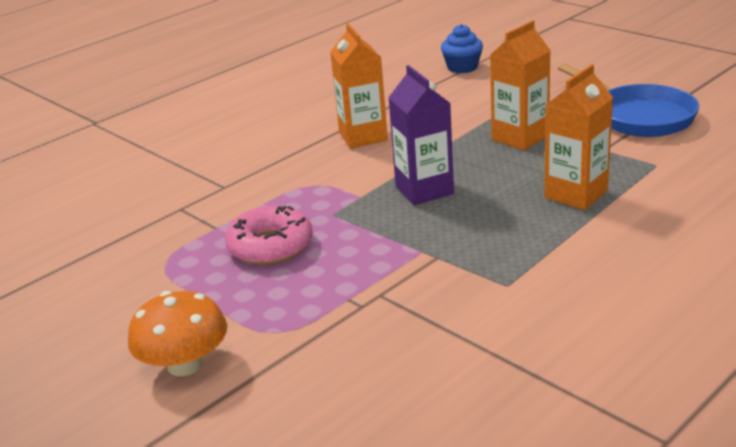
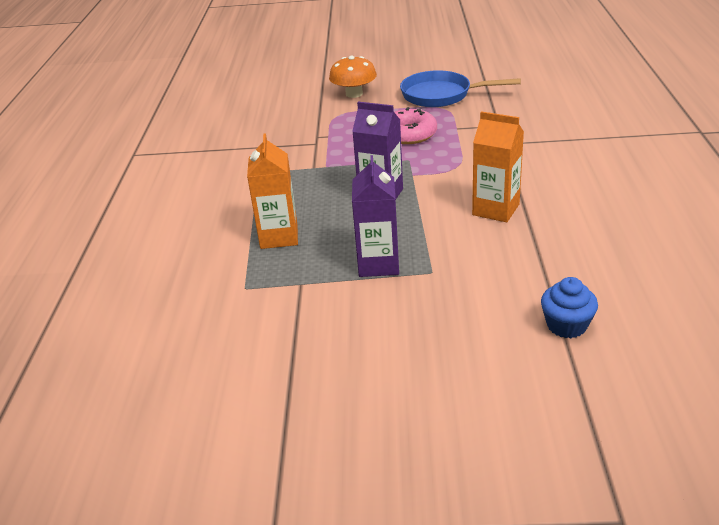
camera: 135 degrees right, 5 degrees up
(520, 138) = (378, 264): orange carton -> purple carton
(638, 116) = (307, 338): blue pan -> blue pan (441, 95)

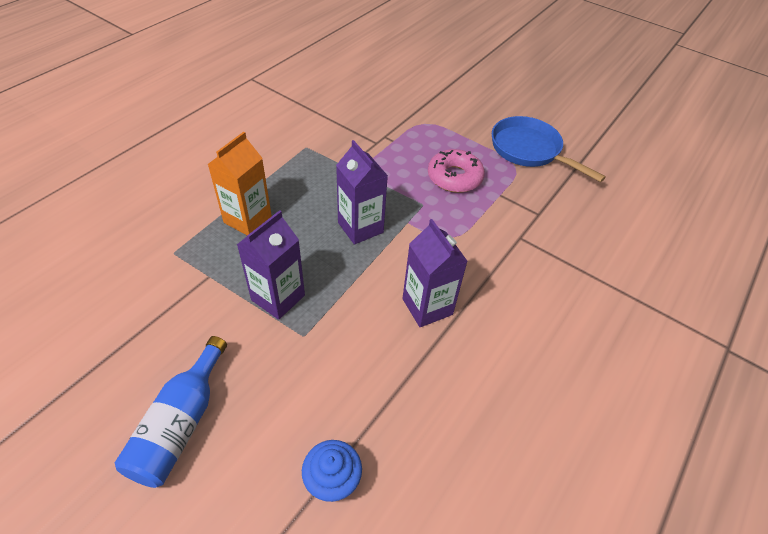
camera: 30 degrees right, 15 degrees up
(354, 94) = (462, 108): orange mushroom -> none
(415, 368) = (180, 424): none -> blue bottle
(496, 209) = (427, 306): orange carton -> purple carton

